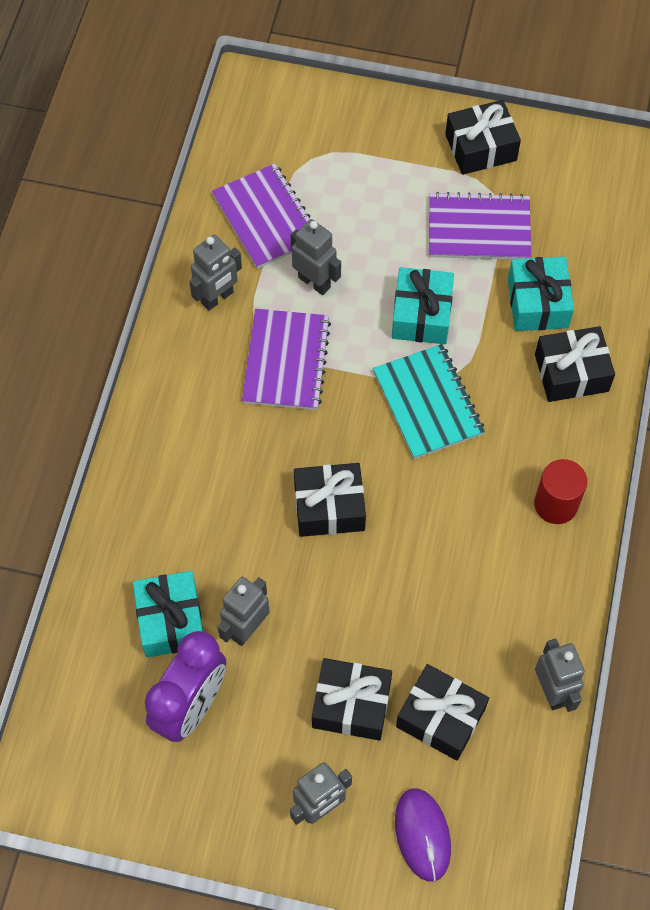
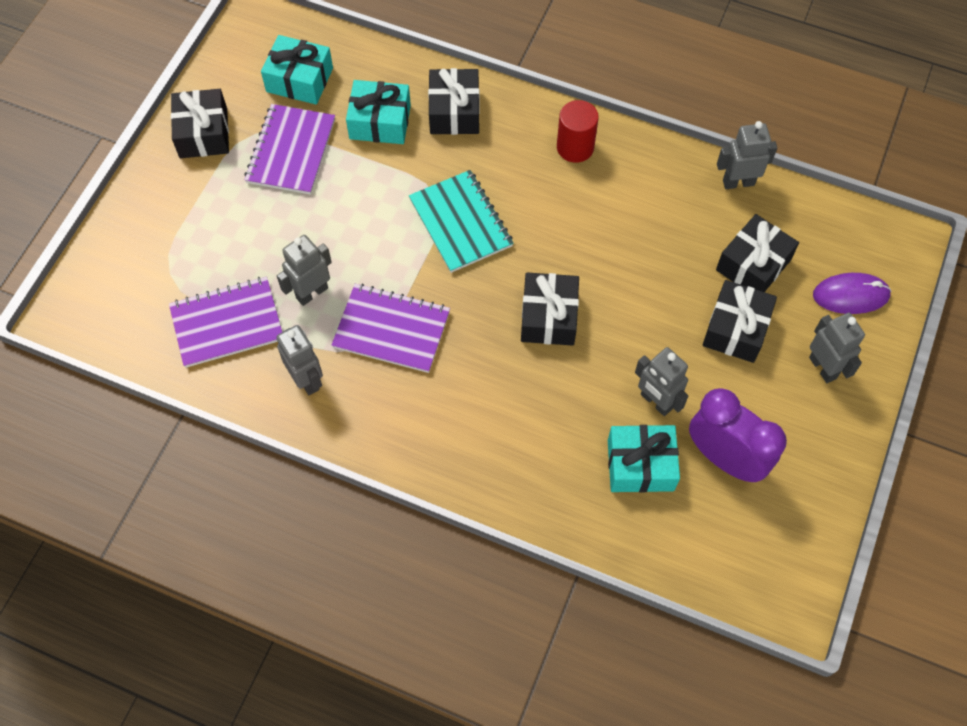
camera: 80 degrees left, 0 degrees up
(421, 315) = (369, 211): turquoise gift -> turquoise gift (299, 80)
(427, 403) = (460, 223): turquoise notebook -> turquoise notebook turned 75 degrees clockwise

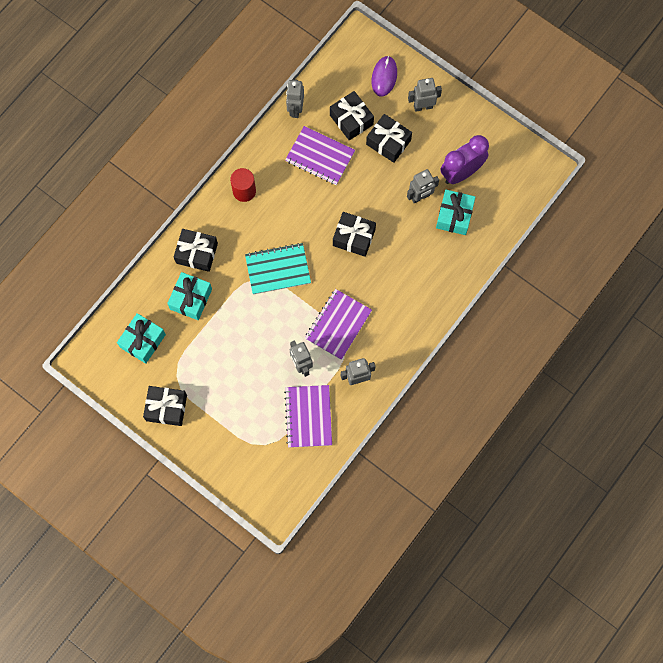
camera: 75 degrees left, 10 degrees up
(291, 151) = (196, 357): purple notebook -> purple notebook (320, 156)

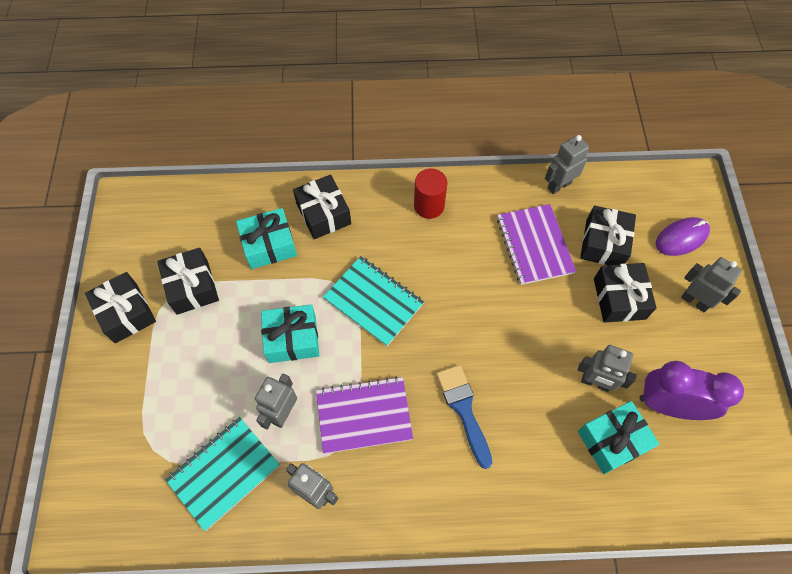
camera: 50 degrees right, 10 degrees down
(143, 341) = (187, 236): turquoise gift -> turquoise gift (292, 339)
(308, 416) = (224, 473): purple notebook -> turquoise notebook
(354, 237) = (480, 349): black gift -> black gift (192, 287)
(378, 273) = (463, 409): none -> blue brush

